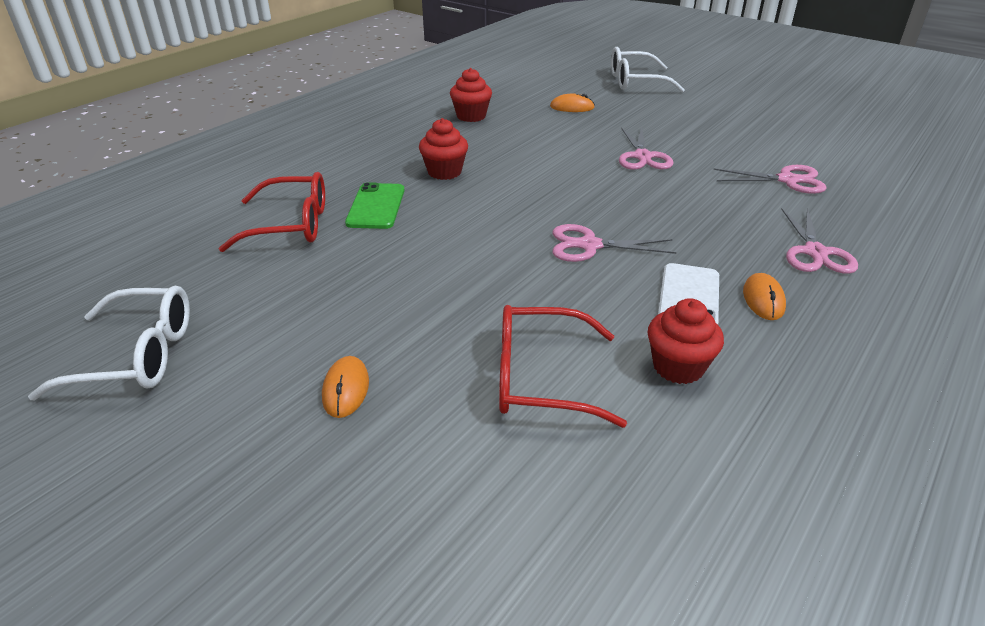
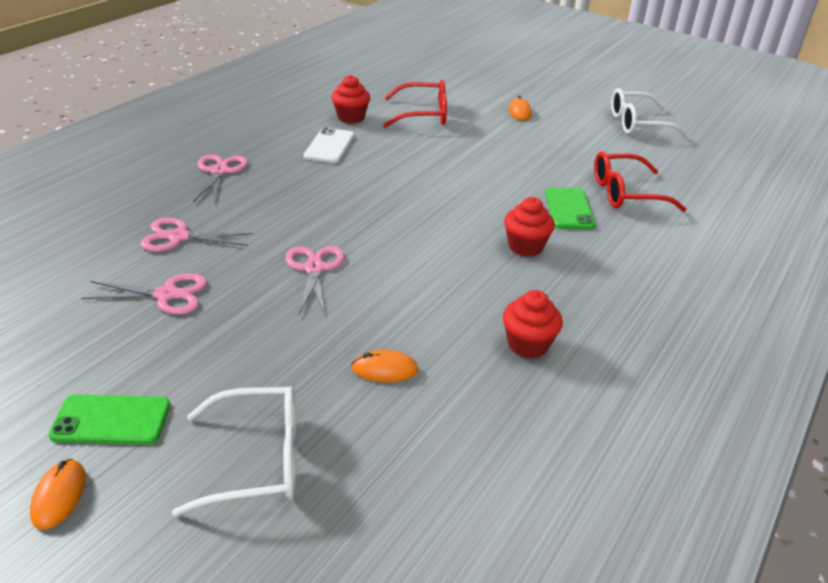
camera: 175 degrees right, 0 degrees up
(589, 245) = (389, 177): pink scissors -> pink scissors (167, 295)
(727, 92) = (111, 420): none -> green phone
(763, 299) = (282, 145): orange mouse -> orange mouse (59, 496)

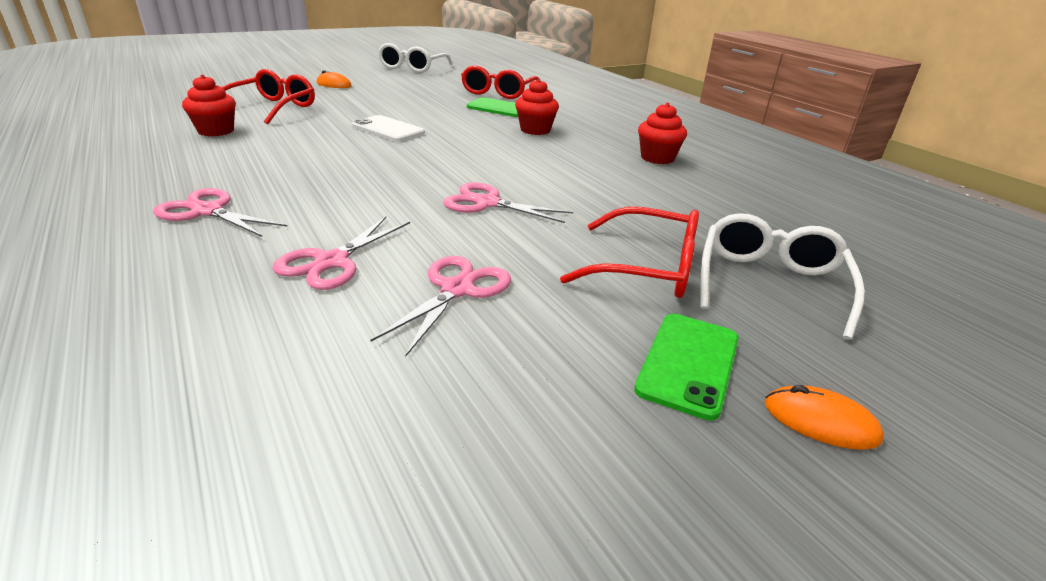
camera: 65 degrees left, 5 degrees down
(246, 378) = (647, 268): none -> red glasses
(329, 146) = (258, 151): white phone -> white phone (388, 129)
(385, 369) = (663, 207): orange mouse -> none

